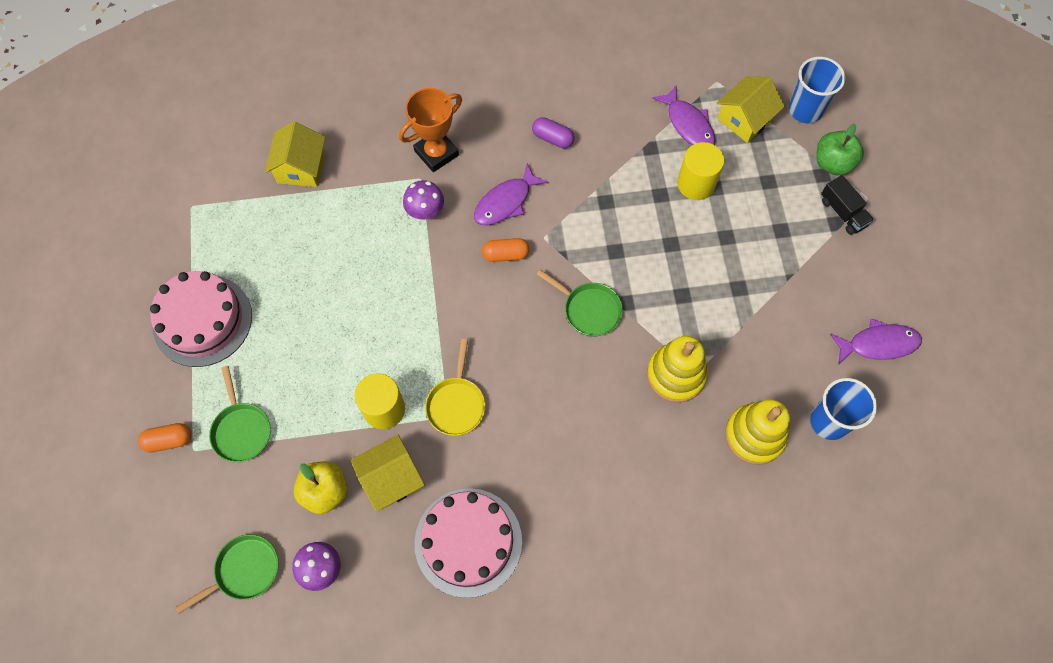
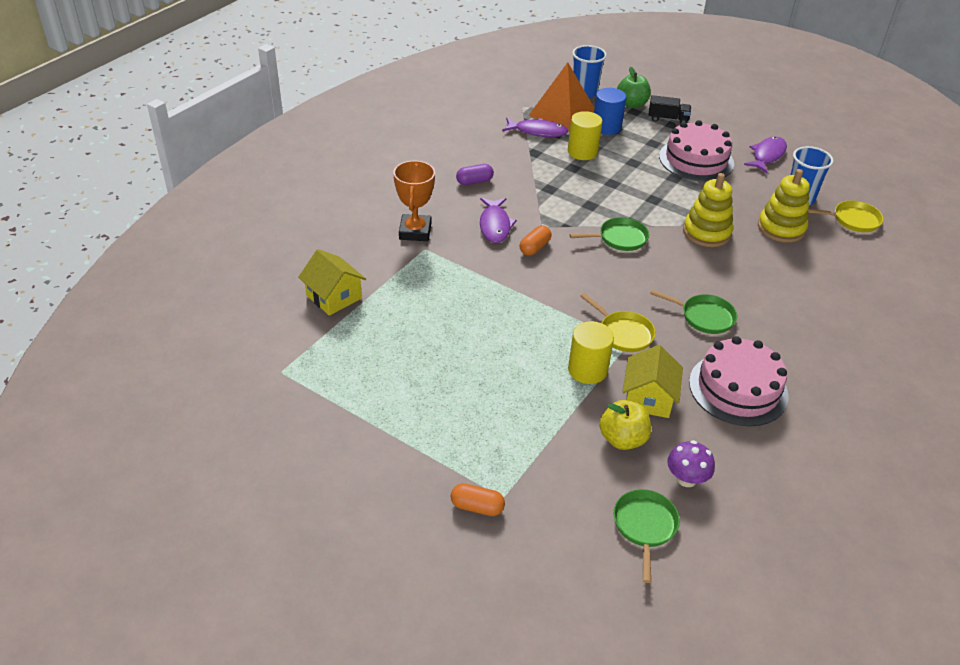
camera: 50 degrees left, 25 degrees down
(169, 440) = (477, 507): orange capsule -> orange capsule turned 75 degrees clockwise
(202, 320) = (392, 424): pink cake -> pink cake (696, 160)
(241, 430) = (517, 456): green pan -> green pan (704, 317)
(425, 211) = (453, 261): purple mushroom -> none
(744, 119) = (562, 113): yellow house -> orange pyramid
(763, 172) = (606, 127): none -> blue cylinder
(843, 494) = (852, 220): none -> yellow pan

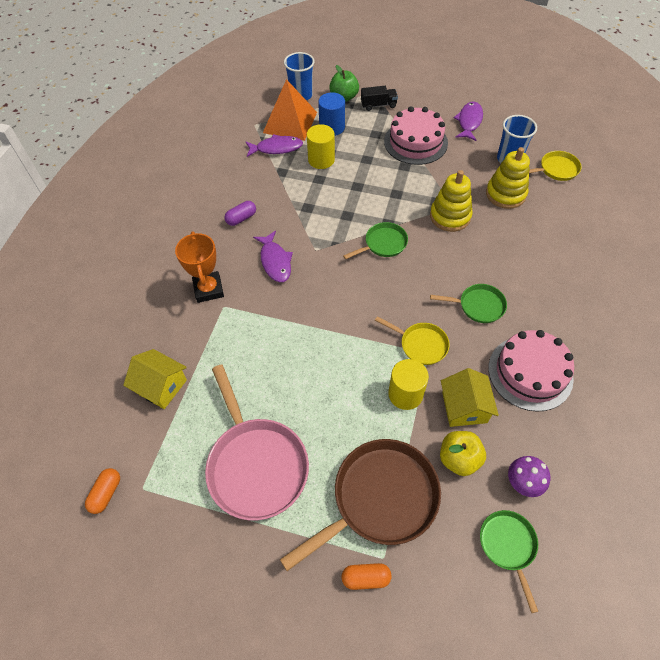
camera: 15 degrees left, 15 degrees up
(402, 384) = (256, 464): none -> pink pan
(520, 448) = (379, 499): none -> brown pan
(534, 248) = (317, 275): orange capsule -> orange capsule (106, 493)

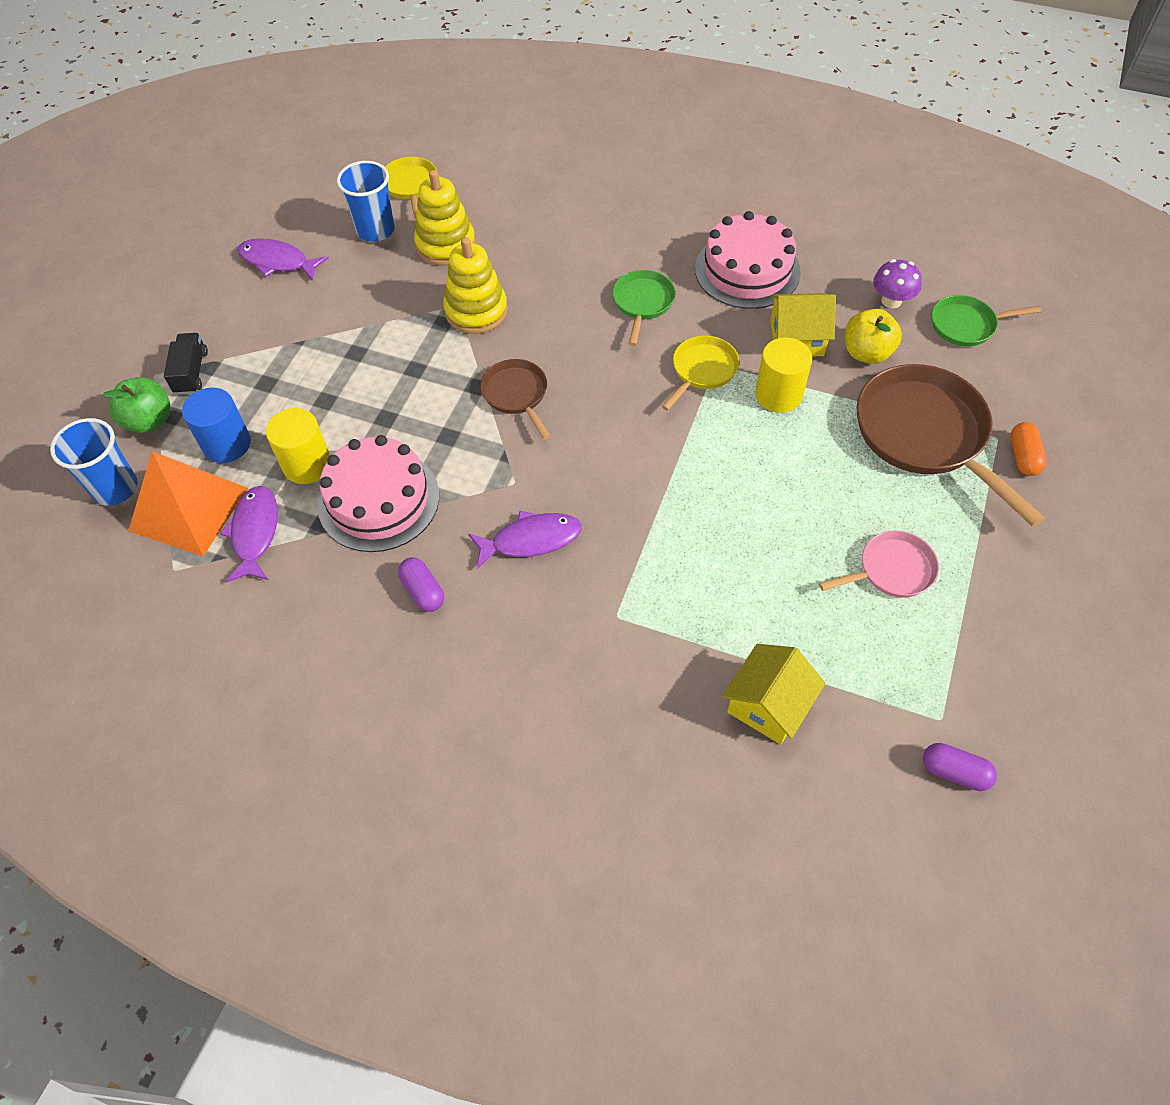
camera: 85 degrees left, 0 degrees up
(106, 493) = (954, 772): orange capsule -> purple capsule
(208, 289) = (578, 640): orange trophy -> none
(256, 464) = (891, 570): pink pan -> pink pan, size x0.52
(383, 244) = (516, 395): green pan -> brown pan
(415, 142) = (303, 332): pink cake -> pink cake (378, 500)

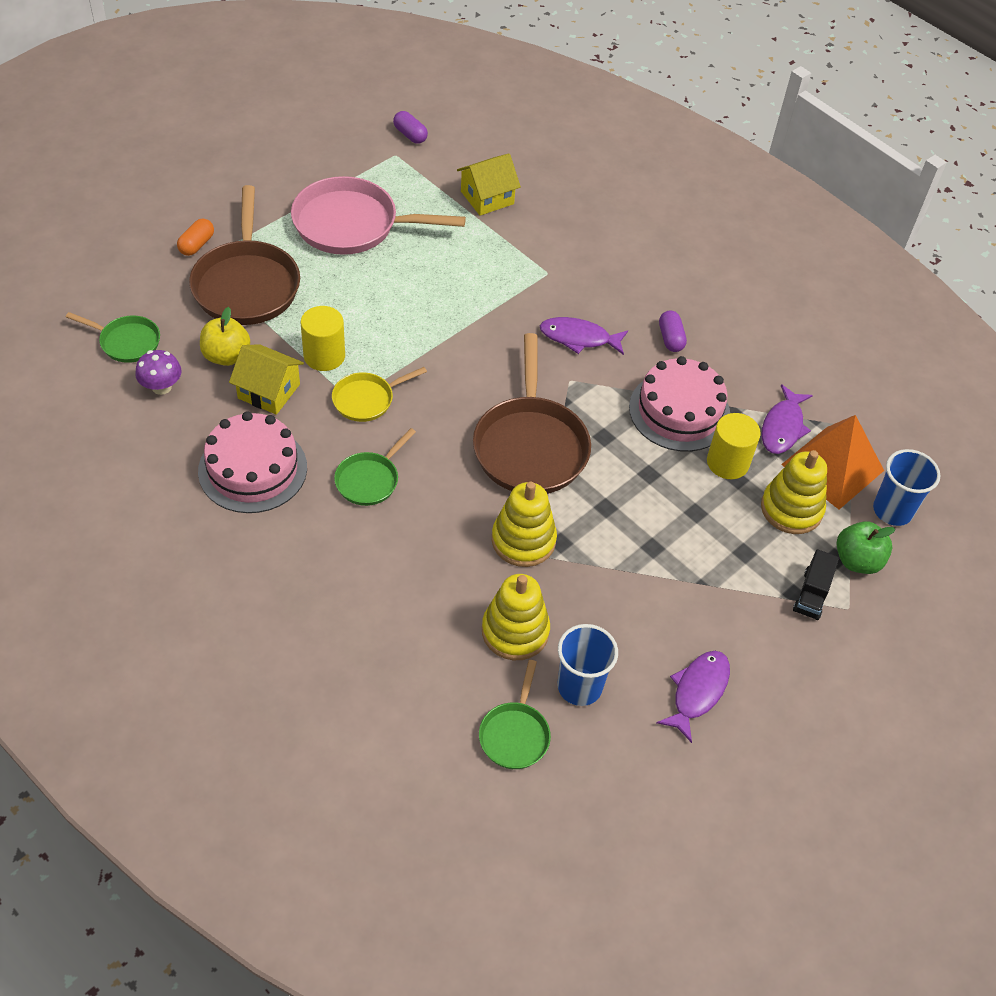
camera: 160 degrees left, 5 degrees down
(227, 444) = (791, 509): blue cylinder -> yellow stacking toy
(278, 262) = (697, 692): purple fish -> purple fish turned 105 degrees counterclockwise
(410, 186) = (515, 734): yellow pan -> green pan
(516, 395) = (530, 446): brown pan -> brown pan, size x1.91
(891, 570) = (353, 225): pink pan -> pink pan, size x1.91

